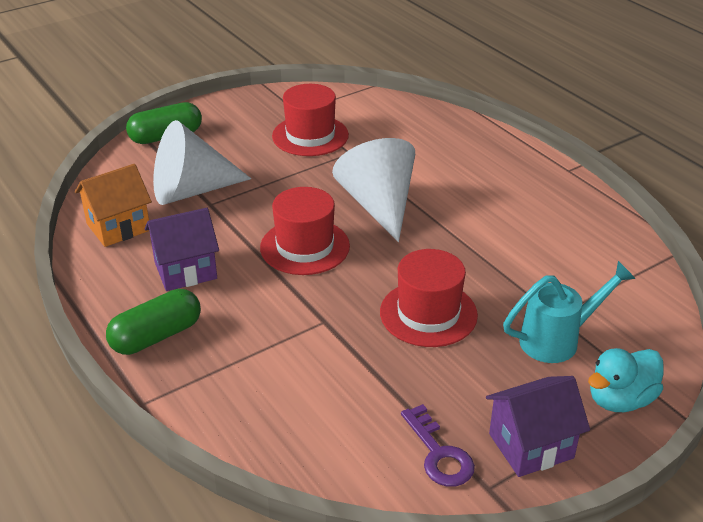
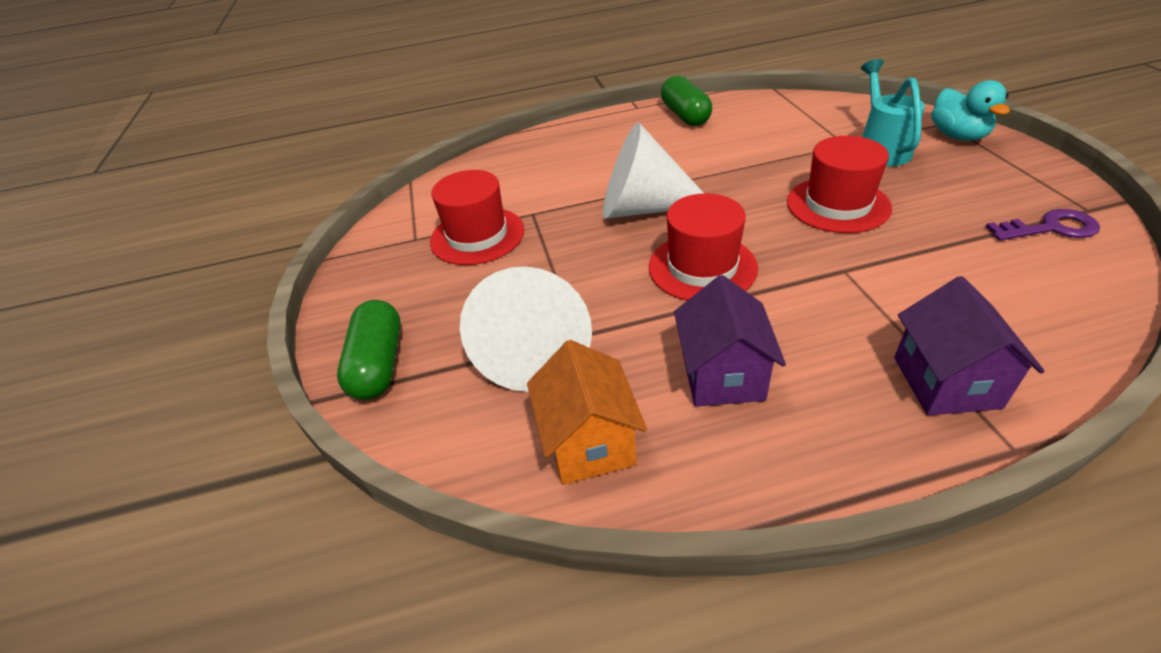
camera: 65 degrees left, 5 degrees up
(156, 336) = (867, 420): green capsule -> green capsule (685, 115)
(531, 446) = (1025, 181): purple house -> purple house (946, 382)

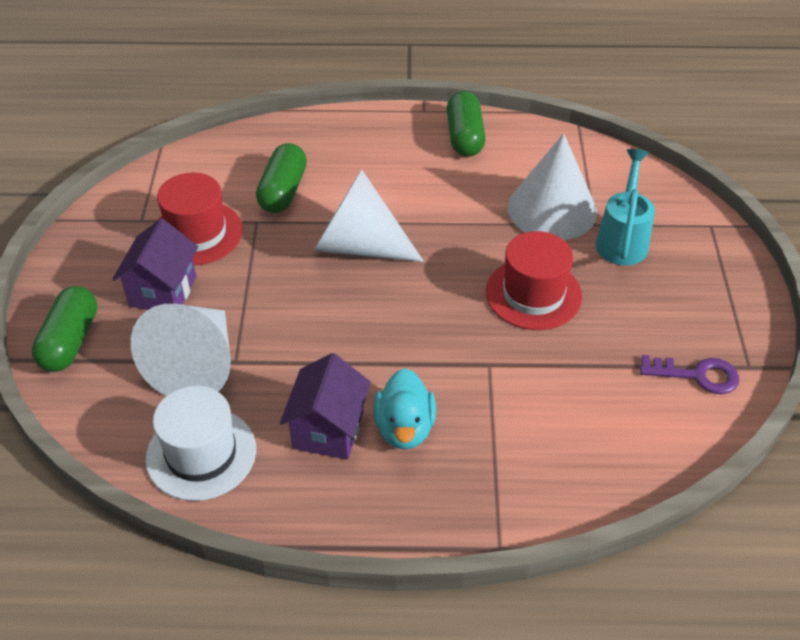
camera: 10 degrees right, 5 degrees up
(545, 186) = (283, 191): none -> green capsule
(589, 442) = (201, 453): orange house -> white hat
(702, 267) = (372, 325): red hat -> none
(800, 143) = (552, 209): none -> white cone
(946, 382) = (491, 485): purple house -> purple house (163, 291)
(957, 136) = (708, 246): turquoise duck -> turquoise duck (404, 428)

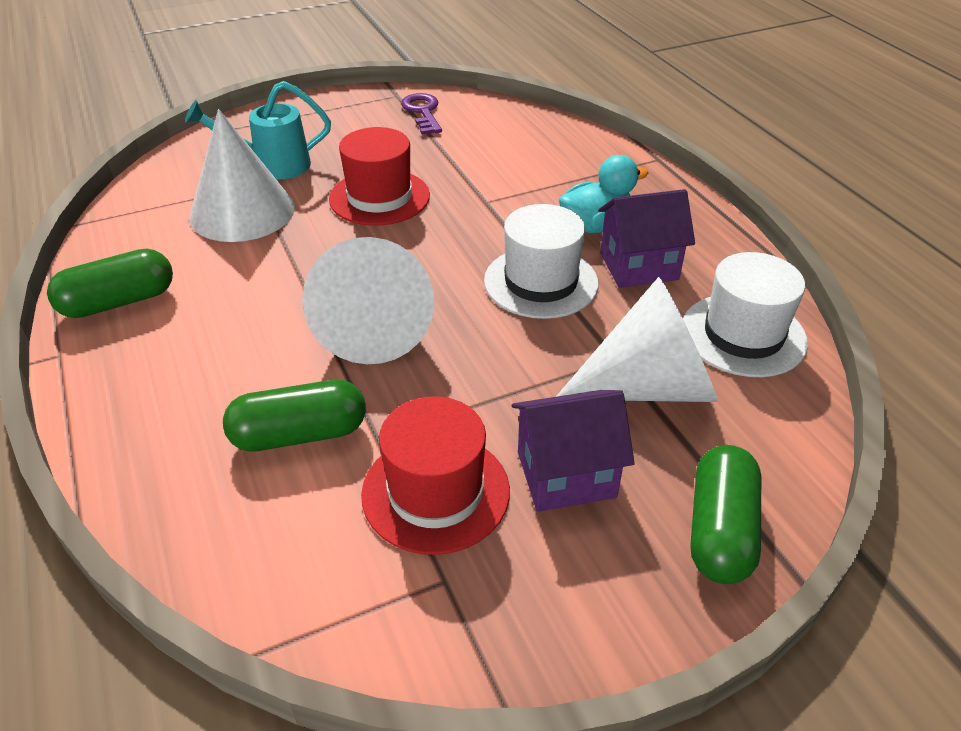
camera: 115 degrees left, 5 degrees down
(70, 341) = (720, 530): green capsule -> green capsule turned 60 degrees counterclockwise
(349, 354) = (541, 282): none -> white hat

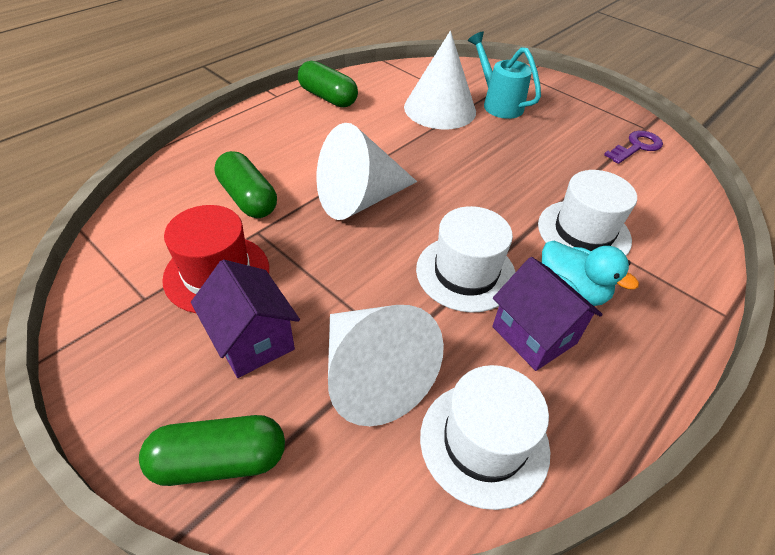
camera: 65 degrees right, 5 degrees up
(379, 197) = (504, 159): red hat -> none
(524, 190) = (583, 232): none -> white hat

